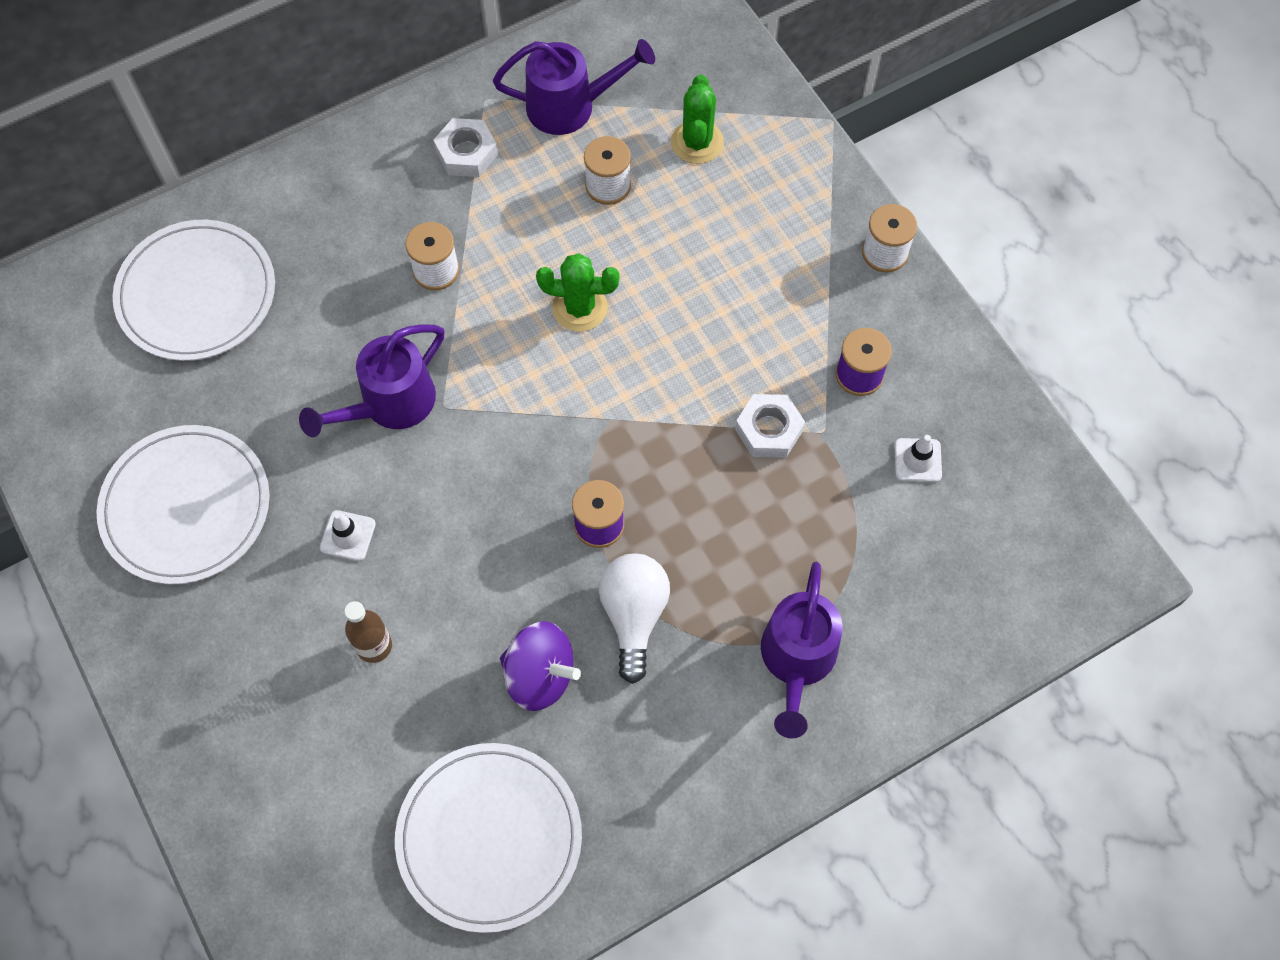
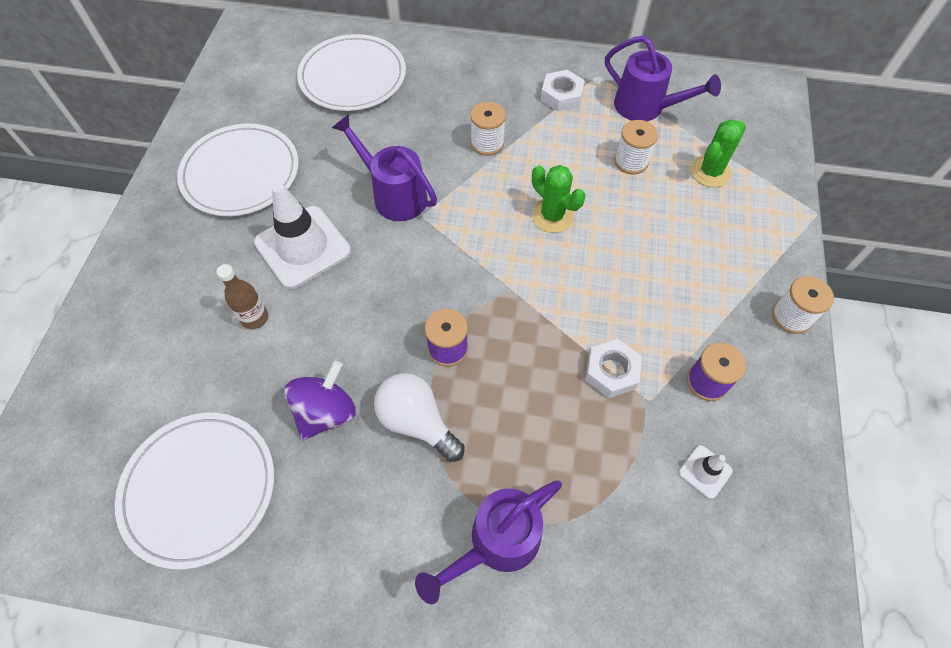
camera: 40 degrees right, 5 degrees down
(348, 536) = (303, 247): white traffic cone -> white traffic cone, size x2.19
(389, 405) = (393, 194): purple watering can -> purple watering can turned 45 degrees clockwise
(540, 675) = (326, 412): purple spinning top -> purple spinning top turned 120 degrees counterclockwise
(634, 615) = (417, 422): white light bulb -> white light bulb turned 90 degrees counterclockwise

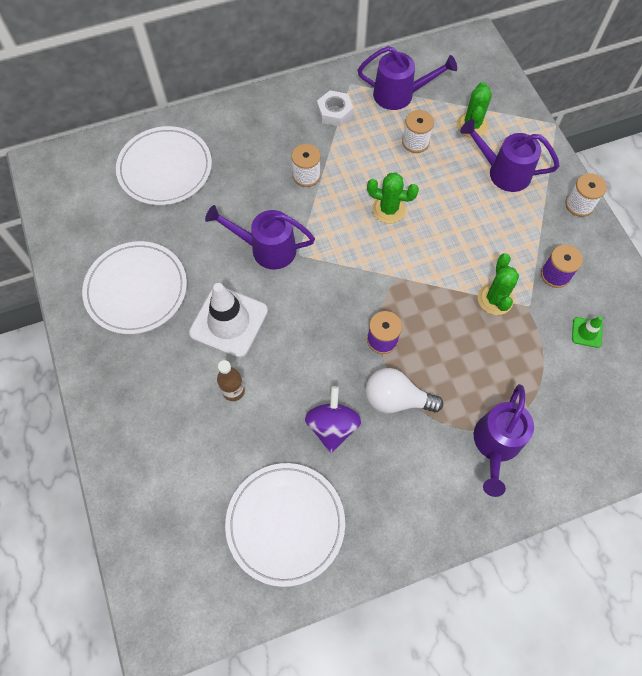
camera: 30 degrees left, 5 degrees up
(611, 371) = (495, 299): white nut -> green cactus
(705, 471) = (586, 332): white traffic cone -> green traffic cone
(715, 236) = (502, 172): none -> purple watering can

